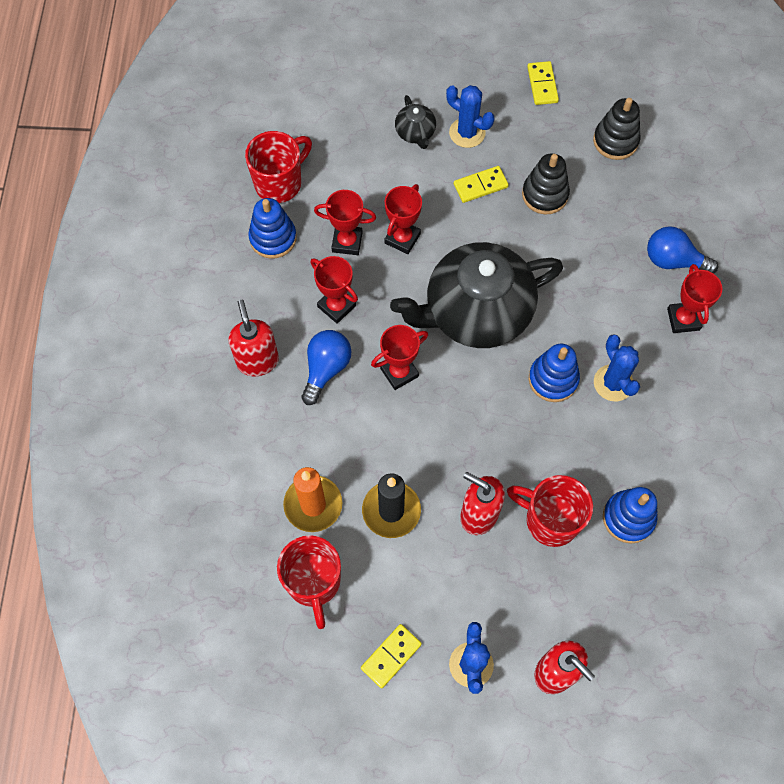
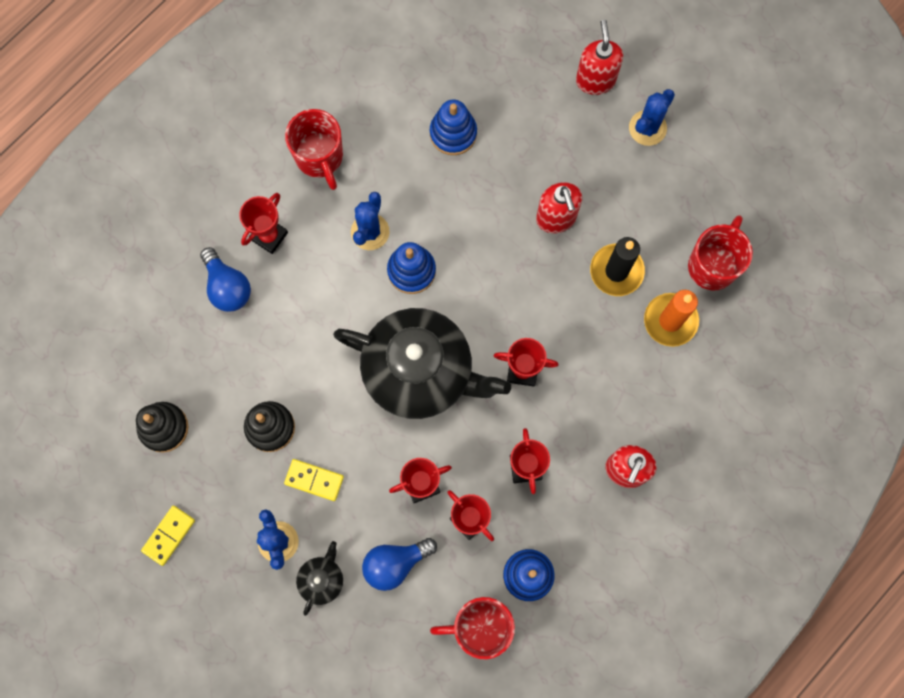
camera: 140 degrees left, 10 degrees up
(326, 369) = (577, 420): blue light bulb -> blue light bulb (395, 563)
(391, 656) = (697, 175): yellow domino -> none
(550, 520) = (509, 175): red mug -> red mug (319, 157)

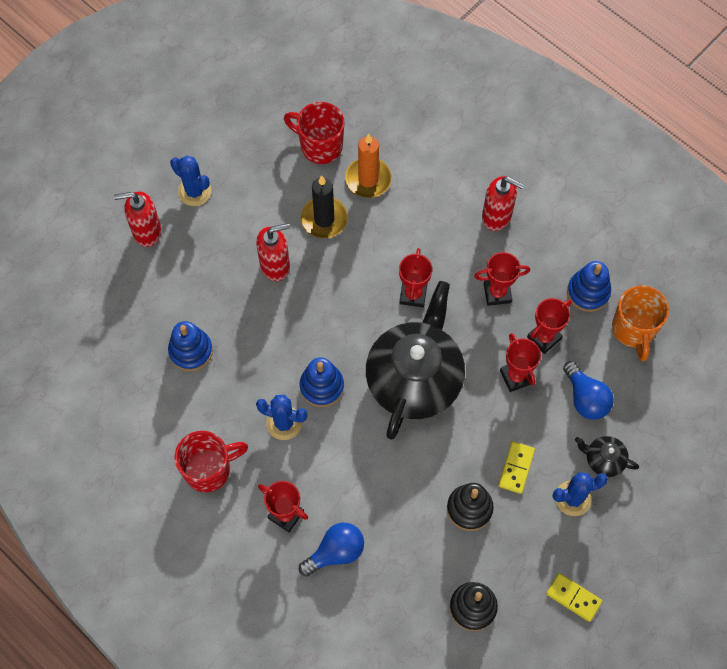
camera: 90 degrees left, 10 degrees down
(480, 627) = (633, 330): red mug -> orange mug

